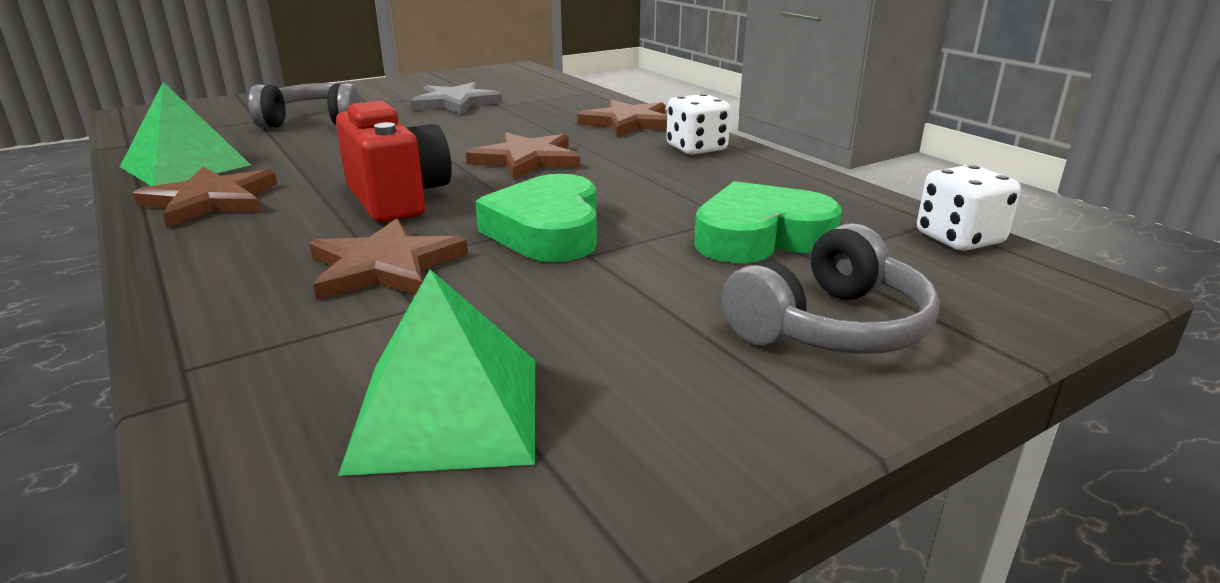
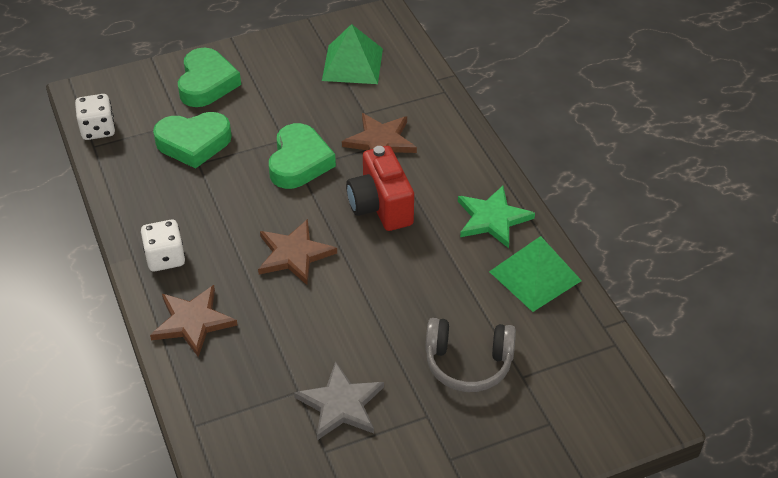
camera: 170 degrees left, 20 degrees up
(210, 201) = (492, 219): brown star -> green star
(830, 326) = (206, 83): grey headphones -> green heart

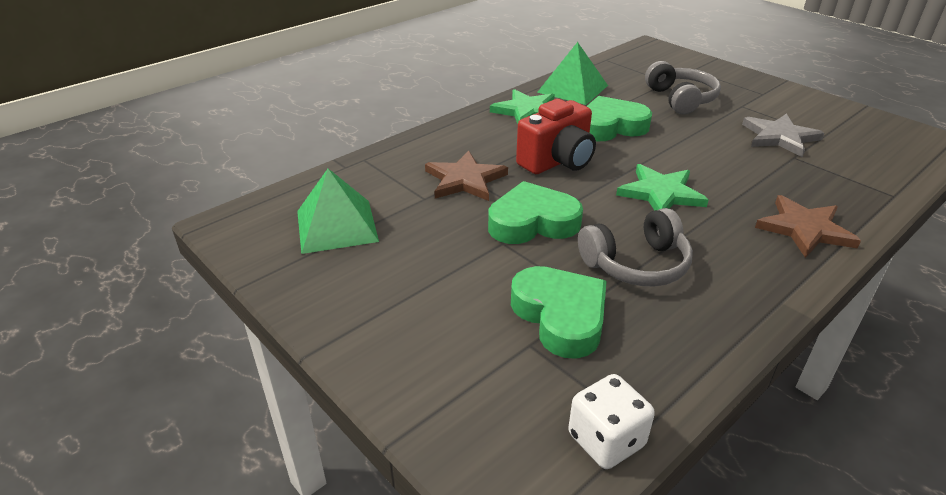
camera: 110 degrees left, 10 degrees down
(165, 258) = (755, 275): white dice -> none
(206, 83) = (429, 346): green heart -> green heart (610, 126)
(217, 199) = (636, 264): none -> grey headphones
(294, 254) = (661, 193): brown star -> green star

